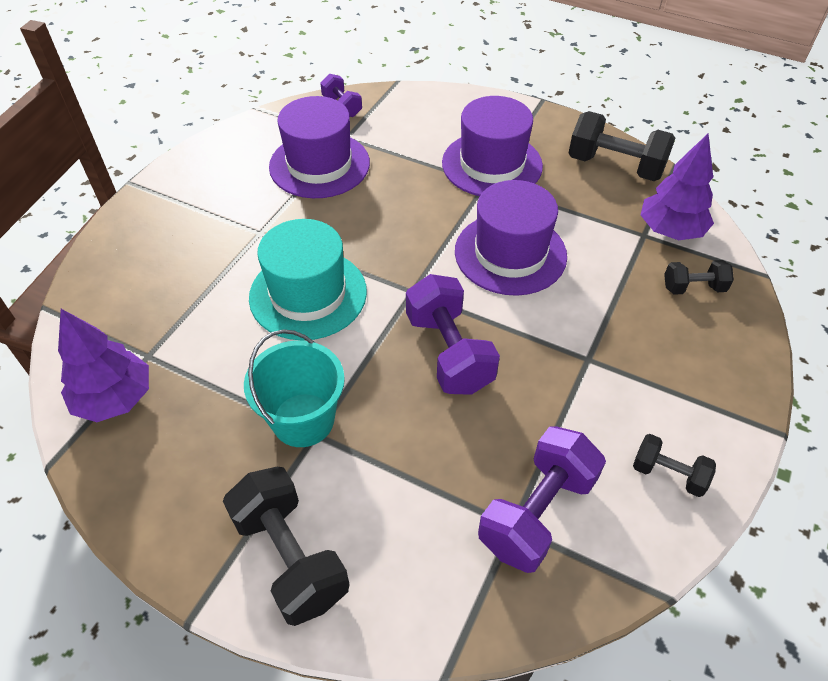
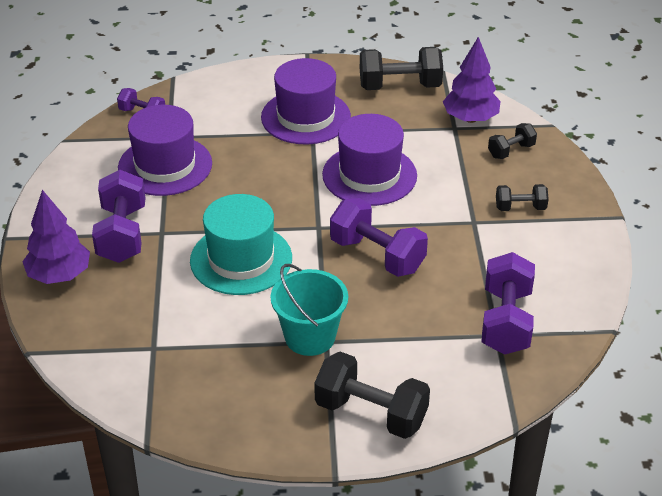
camera: 30 degrees left, 10 degrees down
(115, 398) = (156, 383): purple tree -> purple tree (59, 275)
(224, 219) = (122, 234): none -> purple dumbbell
(668, 474) = (569, 267): black dumbbell -> black dumbbell (520, 207)

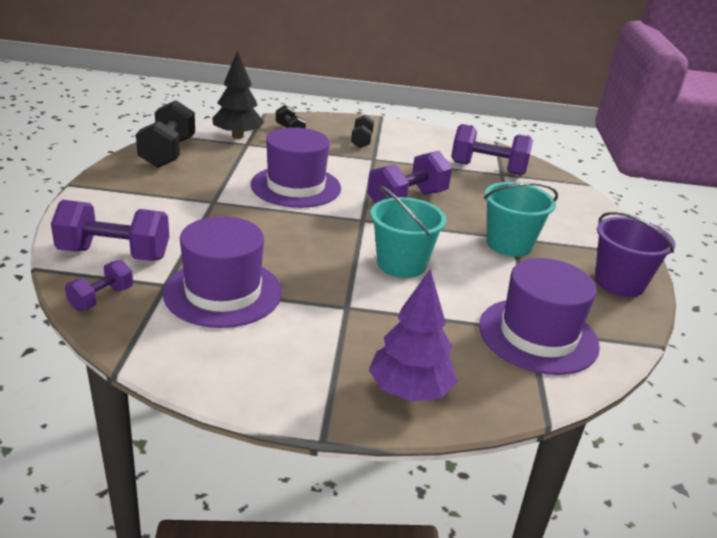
camera: 85 degrees left, 10 degrees down
(122, 234) = (342, 335): purple dumbbell -> purple dumbbell (114, 254)
(241, 259) = (401, 264): turquoise hat -> turquoise bucket
(257, 425) = (619, 283): none -> purple bucket
(306, 117) = (185, 201): purple hat -> purple hat (538, 335)
(371, 413) = (592, 231): black dumbbell -> none
(470, 118) = (237, 136): purple tree -> black tree

